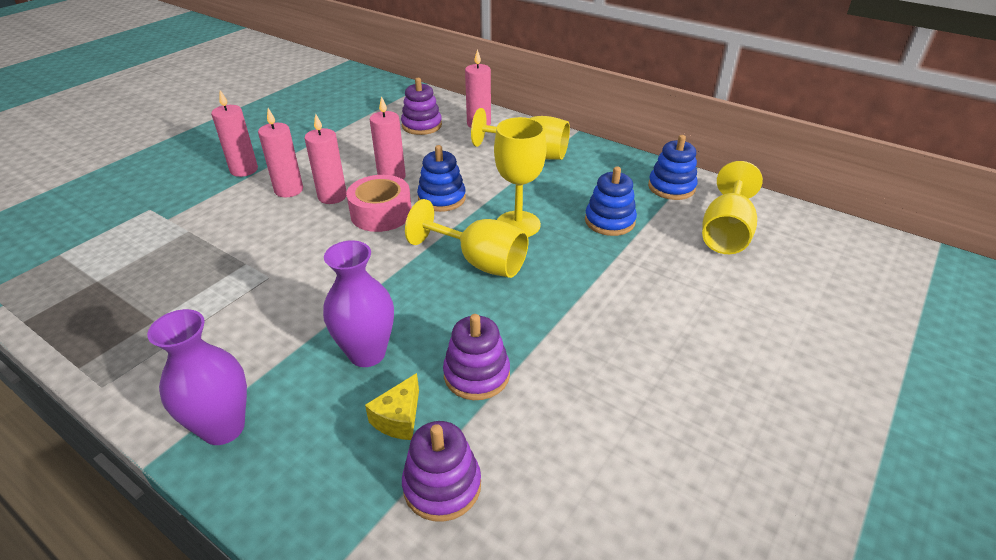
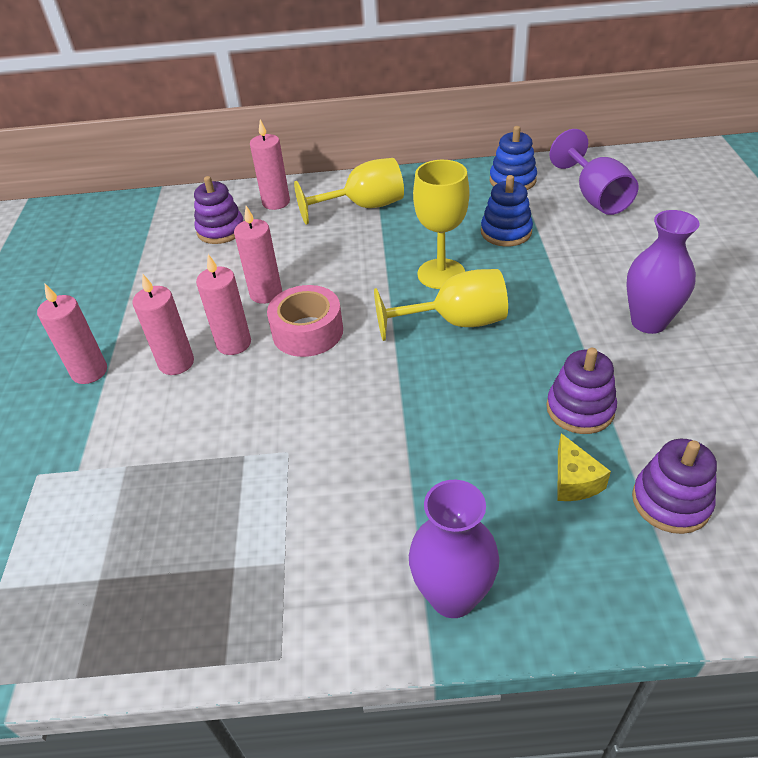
camera: 35 degrees left, 5 degrees up
(367, 353) = (477, 452): purple vase -> purple vase (648, 322)
(442, 198) = (343, 287): blue stacking toy -> none
(725, 233) = (595, 197): yellow goblet -> purple goblet

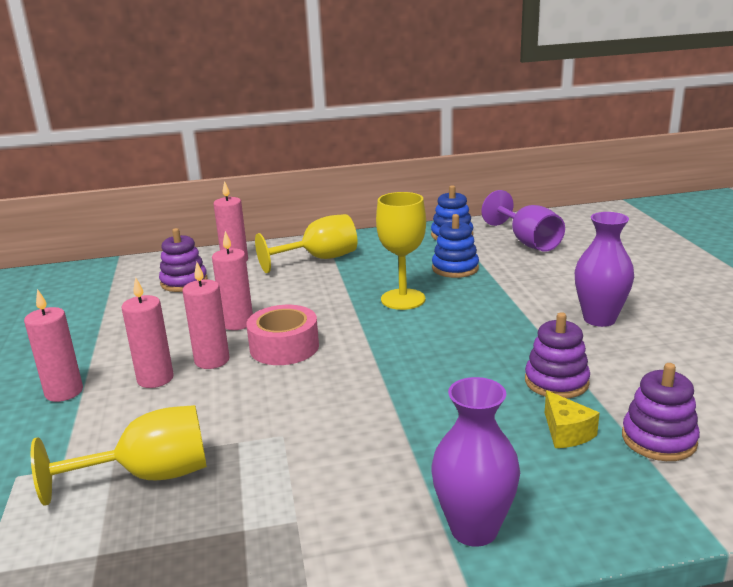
camera: 10 degrees left, 20 degrees down
(456, 322) = (425, 331): yellow goblet -> yellow goblet (149, 476)

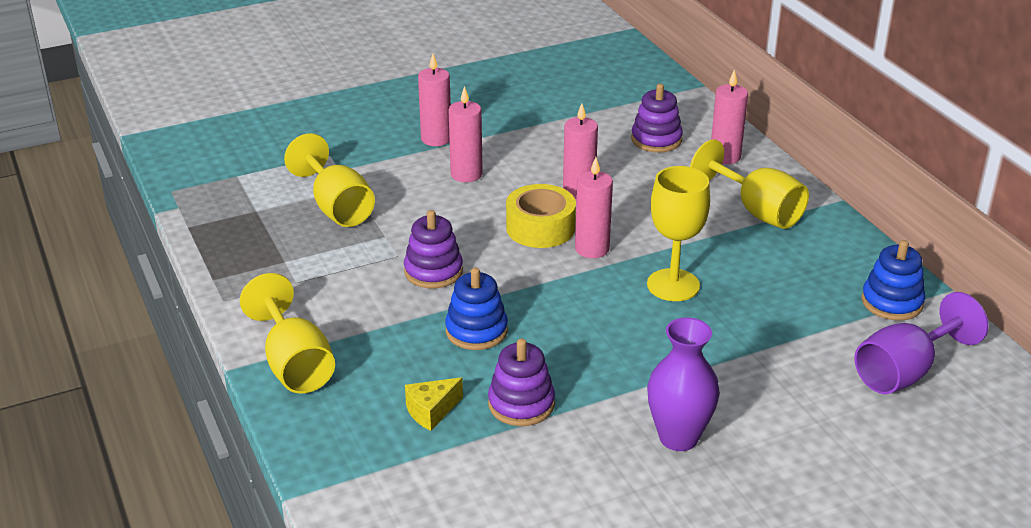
camera: 75 degrees right, 10 degrees up
(212, 360) = (504, 194): pink candle -> pink candle (592, 249)
(284, 347) = (540, 228): pink tape -> yellow tape
(455, 268) = (778, 315): blue stacking toy -> blue stacking toy (476, 331)
(474, 529) = (295, 365): purple vase -> yellow goblet
(658, 439) = (431, 471): purple stacking toy -> purple stacking toy (433, 271)

